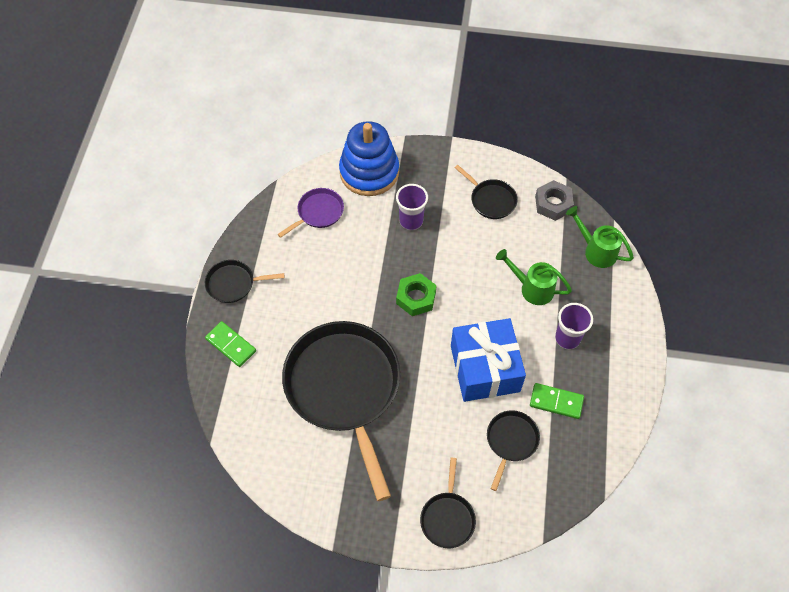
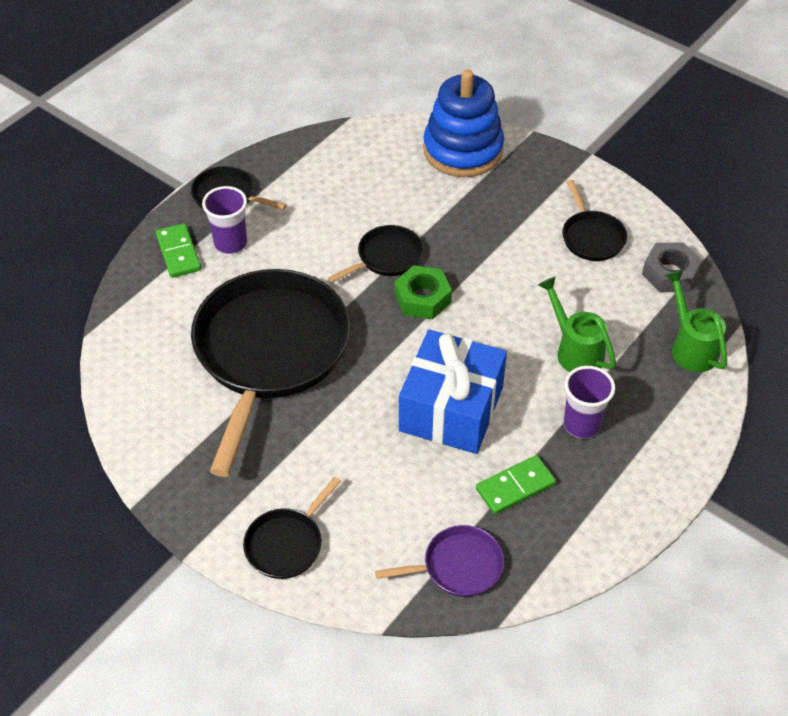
camera: 30 degrees right, 10 degrees down
(318, 212) = (373, 166): purple pan -> purple pan (458, 566)
(411, 221) = (476, 218): purple cup -> purple cup (230, 243)
(511, 441) = (425, 501): black pan -> black pan (387, 257)
(556, 402) = (515, 486): green domino -> green domino turned 75 degrees counterclockwise

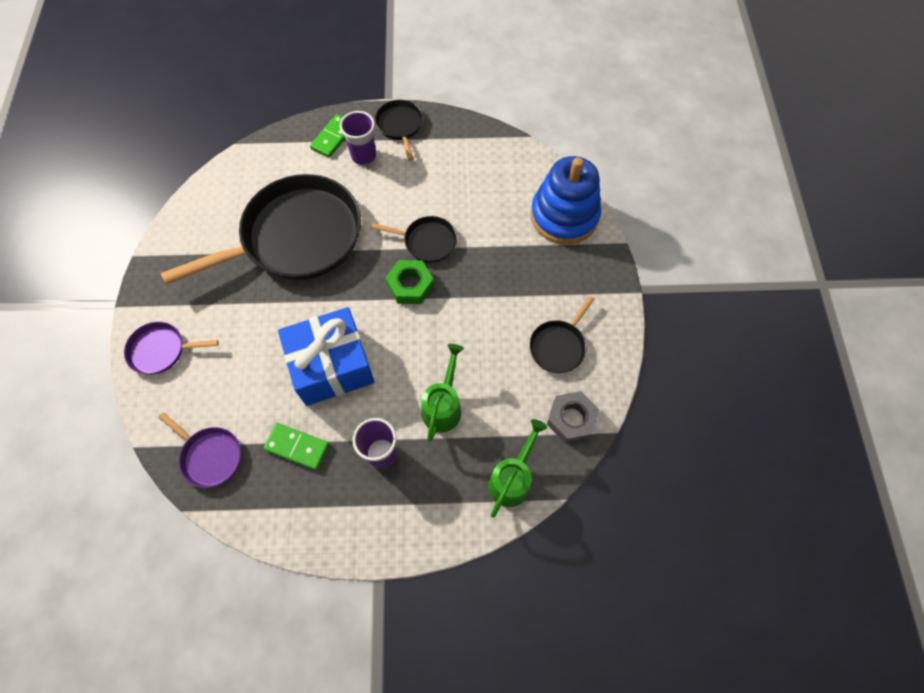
camera: 50 degrees right, 15 degrees up
(286, 544) = (161, 350): black pan -> purple pan

